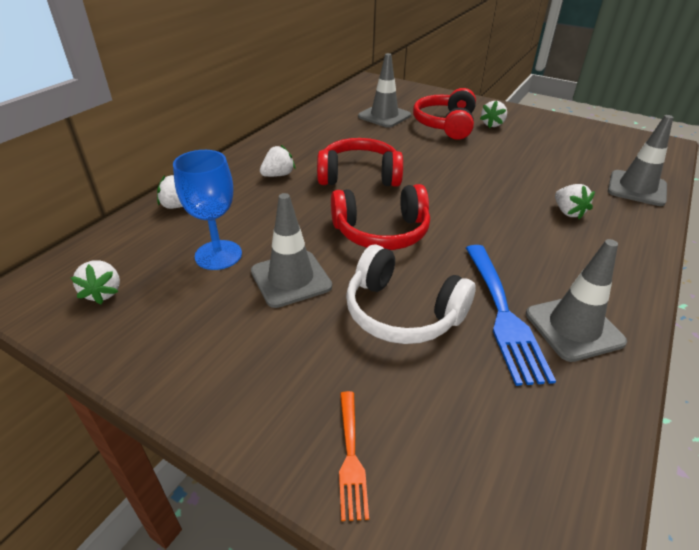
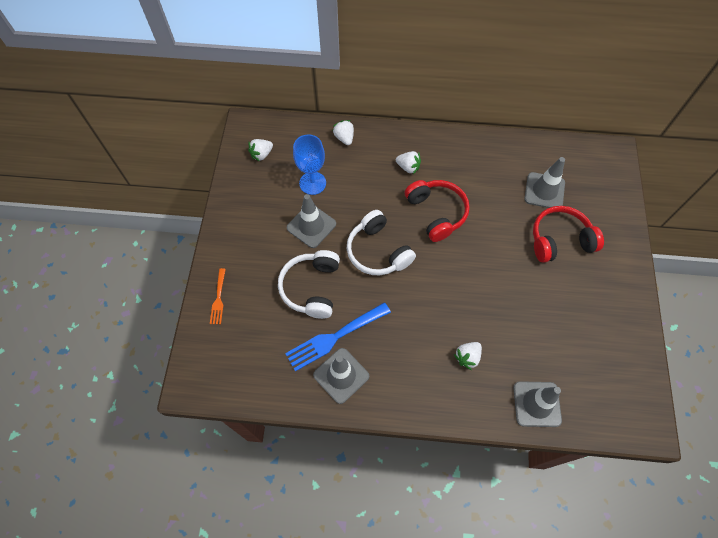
camera: 65 degrees right, 25 degrees up
(351, 457) = (218, 299): orange fork -> orange fork turned 60 degrees counterclockwise
(381, 232) = (378, 251): red headphones -> white headphones
(492, 124) = (587, 275): white strawberry -> none

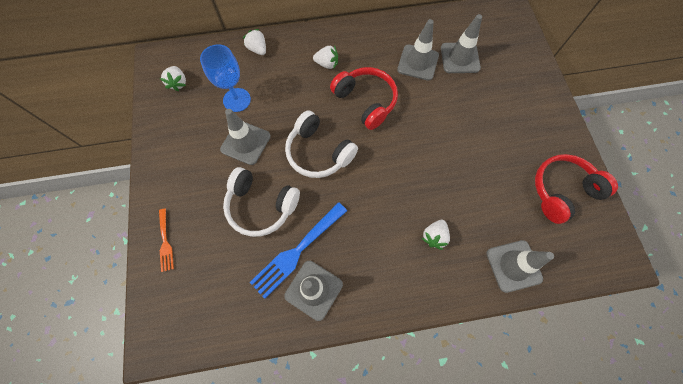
camera: 15 degrees left, 5 degrees up
(261, 154) = (178, 83): white strawberry -> white strawberry turned 45 degrees counterclockwise
(312, 288) = (261, 206): white headphones -> white headphones turned 60 degrees counterclockwise
(499, 186) = (418, 62): none -> grey traffic cone
(560, 240) = (487, 100): red headphones -> red headphones (562, 191)

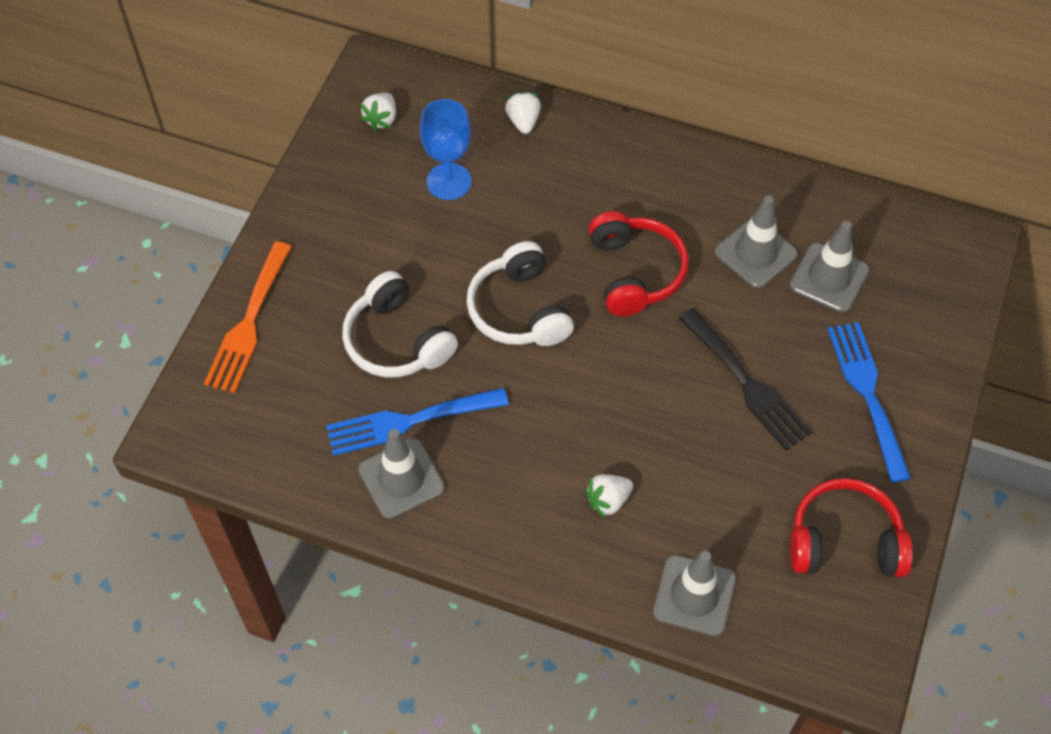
camera: 30 degrees right, 10 degrees down
(165, 242) = (249, 323): orange fork -> orange fork, size x1.84
(245, 143) = (426, 247): grey traffic cone -> none
(327, 64) = (613, 190): white strawberry -> none
(459, 132) = (747, 383): none -> black fork
(517, 107) = (867, 393): none -> blue fork

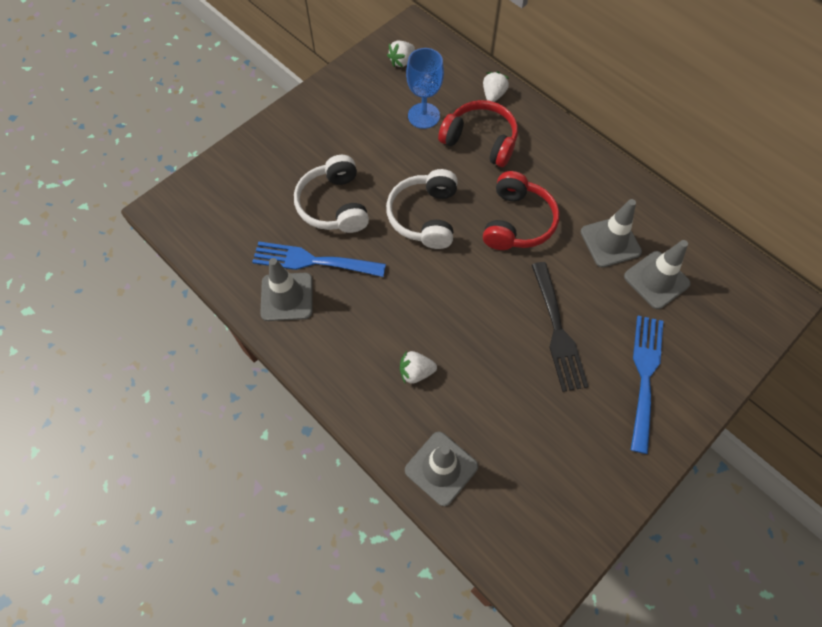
camera: 25 degrees right, 5 degrees up
(249, 323) = (249, 157): orange fork -> none
(844, 541) = (573, 479): red headphones -> red headphones (480, 141)

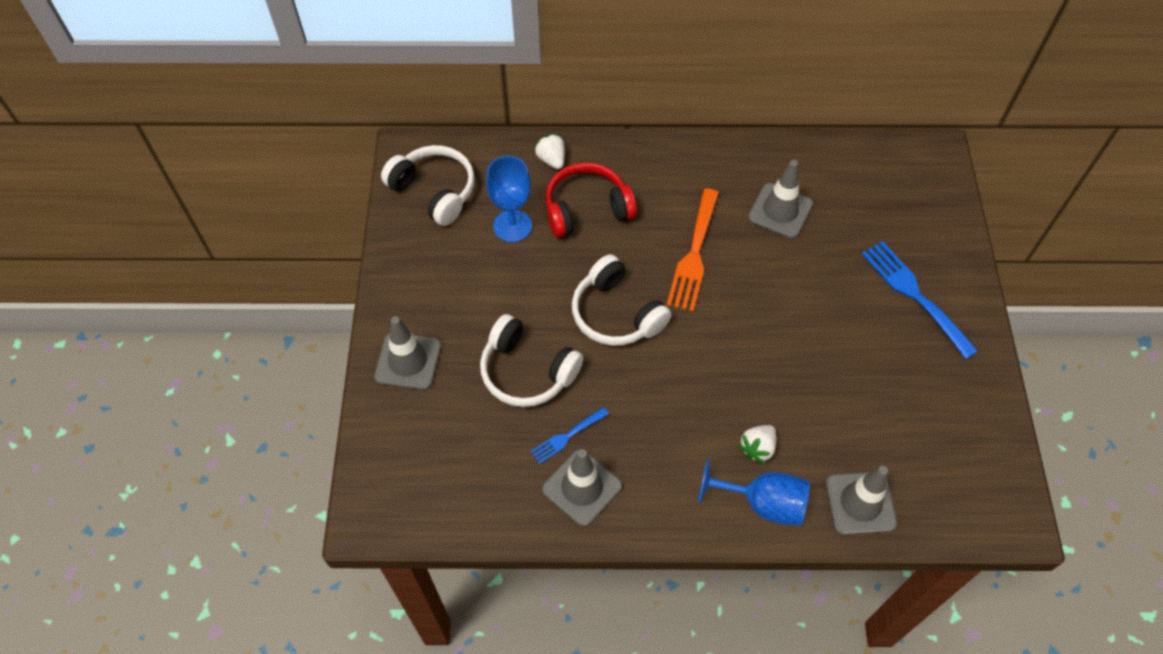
camera: 45 degrees left, 5 degrees down
(312, 261) = (567, 437): blue fork -> blue fork, size x0.54
(379, 406) = (762, 503): none -> blue goblet
(402, 61) = (434, 191): white strawberry -> white headphones
(517, 222) = (694, 255): red headphones -> orange fork
(558, 331) = (821, 316): black fork -> none
(656, 280) = (843, 213): grey traffic cone -> grey traffic cone (408, 361)

